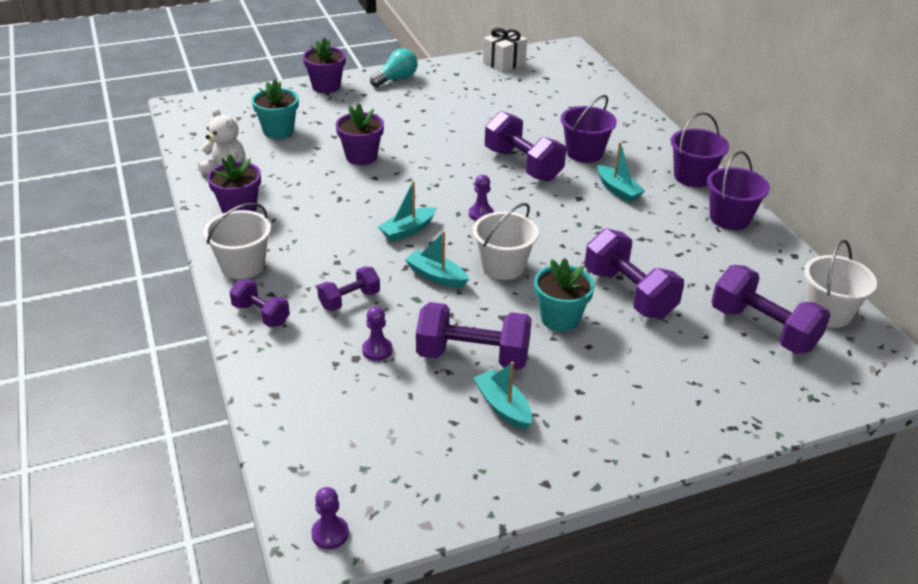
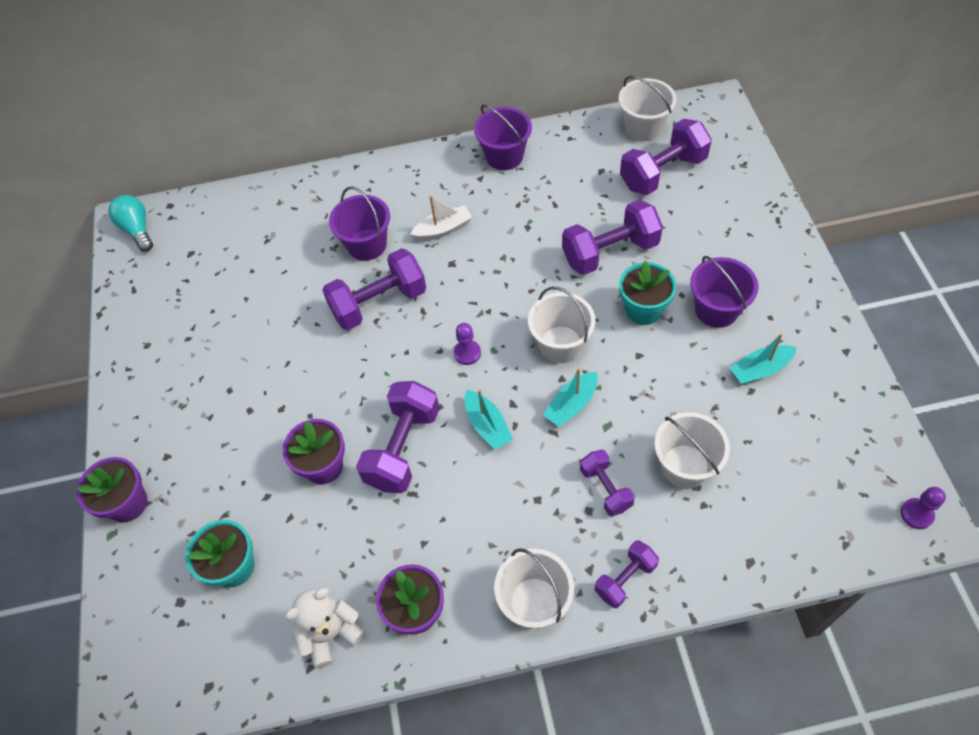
camera: 75 degrees left, 20 degrees up
(377, 350) = (685, 466): purple pawn -> white bucket
(396, 79) = (136, 415): turquoise light bulb -> turquoise light bulb (137, 230)
(473, 356) = (695, 385): purple dumbbell -> purple dumbbell (403, 448)
(504, 63) = (137, 290): white gift -> none
(618, 190) = (443, 229): turquoise boat -> white boat
(693, 177) = (430, 167): purple bucket -> purple bucket (716, 309)

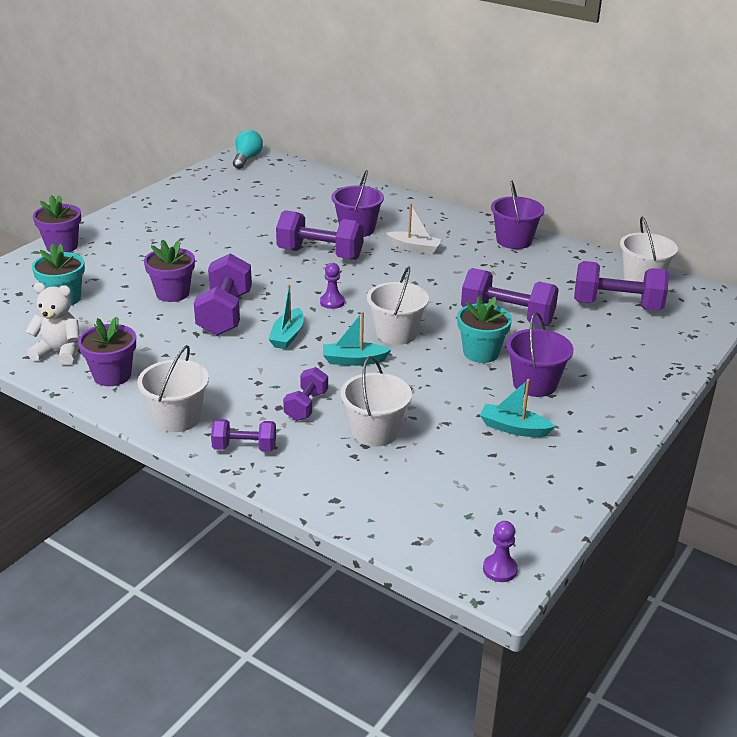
camera: 40 degrees right, 25 degrees down
(403, 448) = (225, 314): purple dumbbell -> purple dumbbell turned 60 degrees counterclockwise

